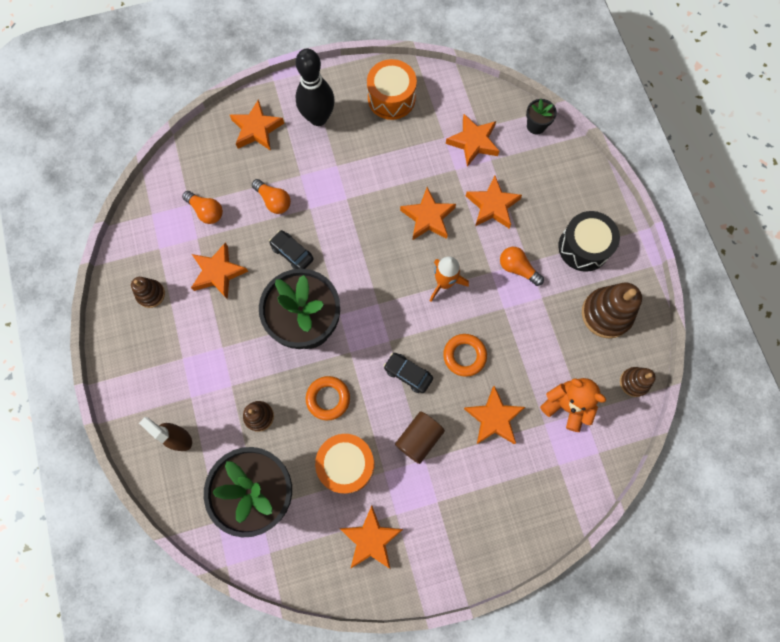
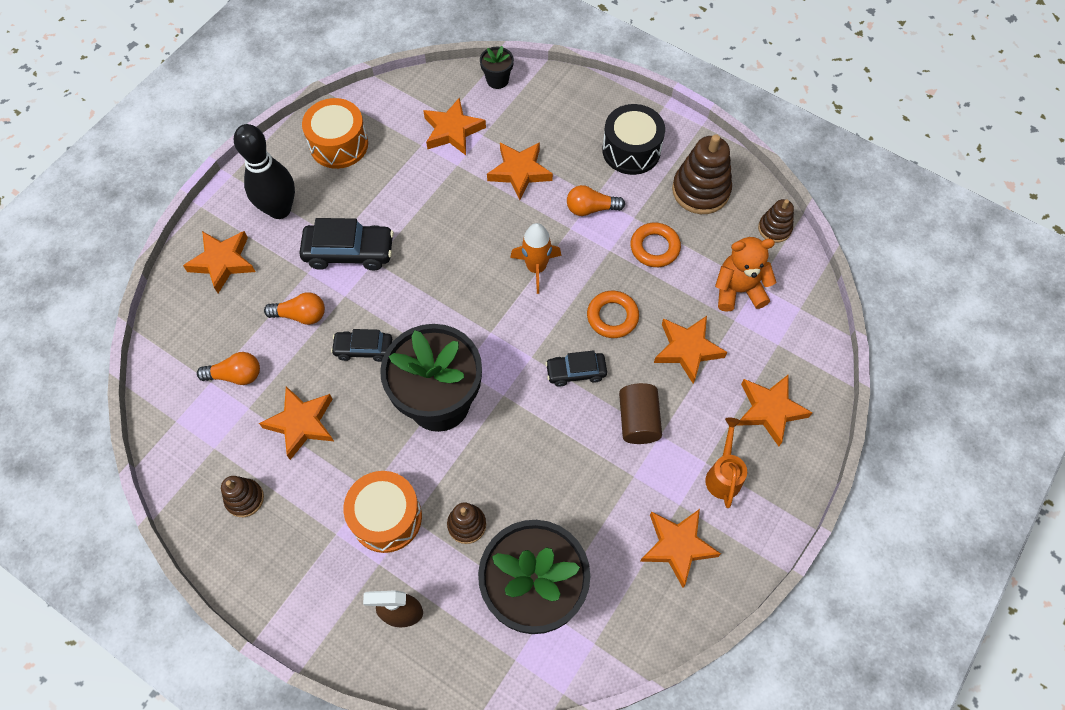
camera: 40 degrees left, 10 degrees down
(328, 398) = (520, 453): orange ring -> orange ring (654, 247)
(336, 180) = (349, 252): none -> black car
(346, 464) = (593, 499): orange drum -> orange drum (386, 517)
(428, 217) = (469, 223): orange star -> orange star (770, 410)
(441, 520) = (723, 475): none -> orange watering can

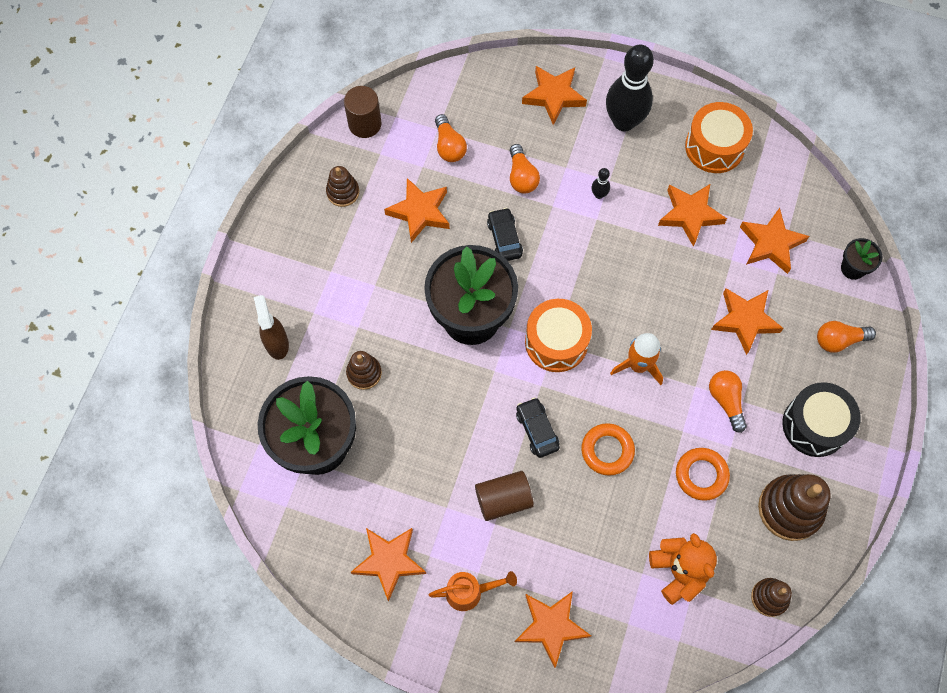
camera: 75 degrees right, 5 degrees up
(170, 455) = (365, 124): none -> brown cylinder
(349, 252) = (599, 195): black car -> black bowling pin
(386, 517) = (354, 306): orange drum -> orange drum (556, 342)
(560, 110) = (839, 340): none -> orange light bulb
(687, 350) = (593, 532): orange star -> orange star (690, 215)

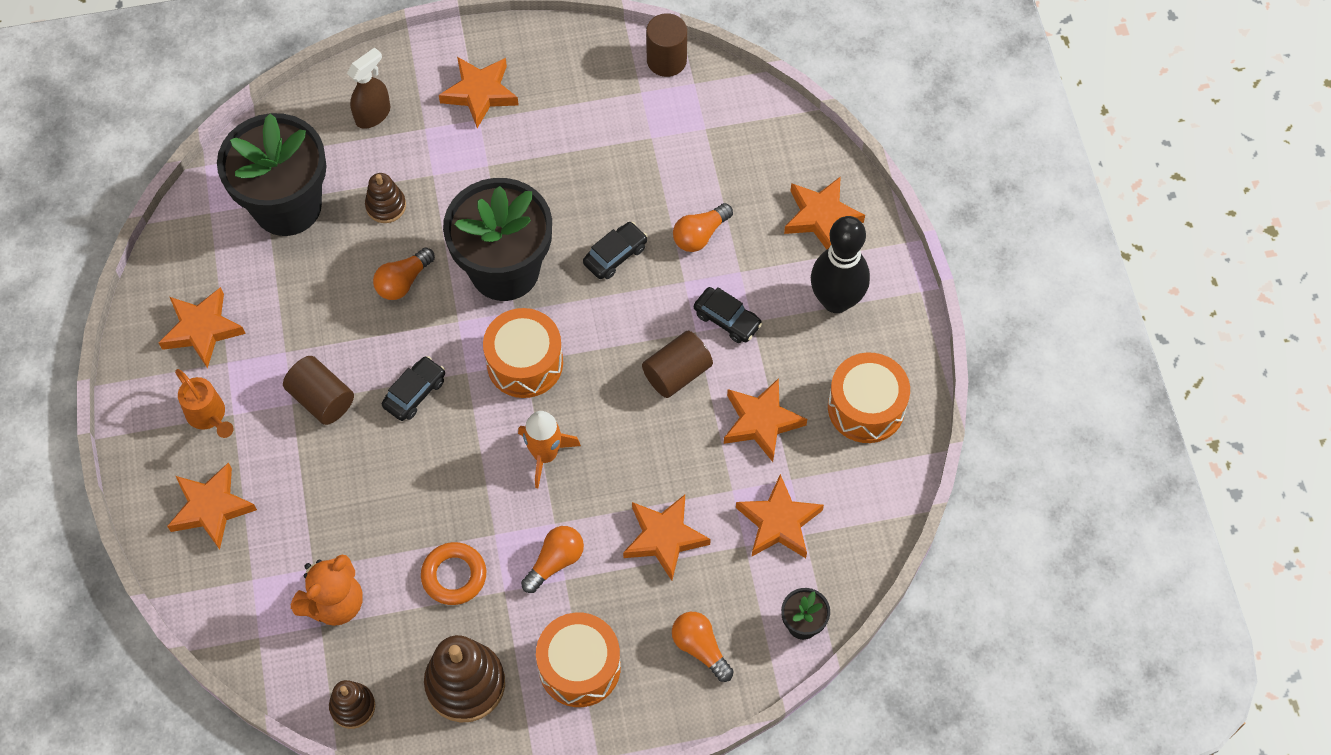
camera: 60 degrees right, 5 degrees down
(343, 192) = (574, 83): brown stacking toy -> none
(420, 212) = (596, 162): orange star -> orange star (480, 93)
(449, 146) = (691, 149): orange light bulb -> orange light bulb (403, 281)
(599, 195) = (727, 319): black bowling pin -> black car
(607, 450) = (430, 470): orange ring -> none
(622, 247) = (677, 373): none -> brown cylinder
(814, 425) = (579, 667): black drum -> orange drum

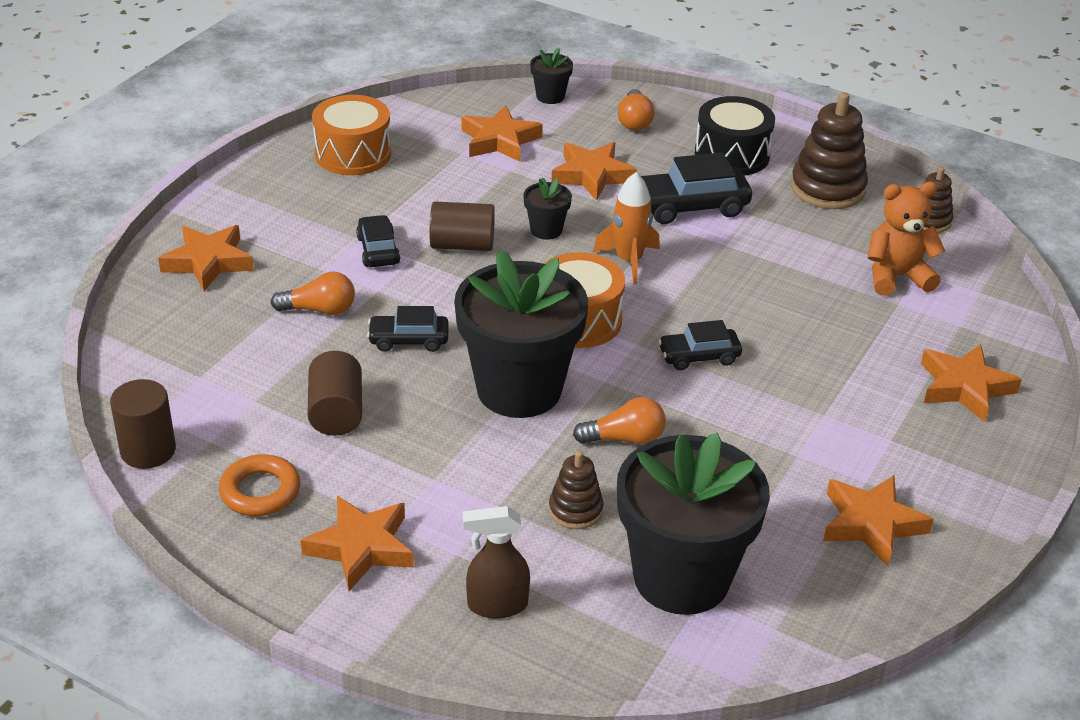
camera: 140 degrees left, 25 degrees down
(209, 416) = (917, 451): orange watering can -> none
(321, 399) = (792, 401): brown cylinder -> brown cylinder (336, 412)
(454, 576) = (779, 240): orange ring -> orange ring (260, 491)
(555, 562) = (690, 206): orange light bulb -> black car
(579, 667) = (732, 155): orange drum -> black drum
(635, 440) = (546, 230): none -> black flower pot
(761, 422) = (438, 188): orange star -> none
(836, 300) = (280, 213): black bowling pin -> none

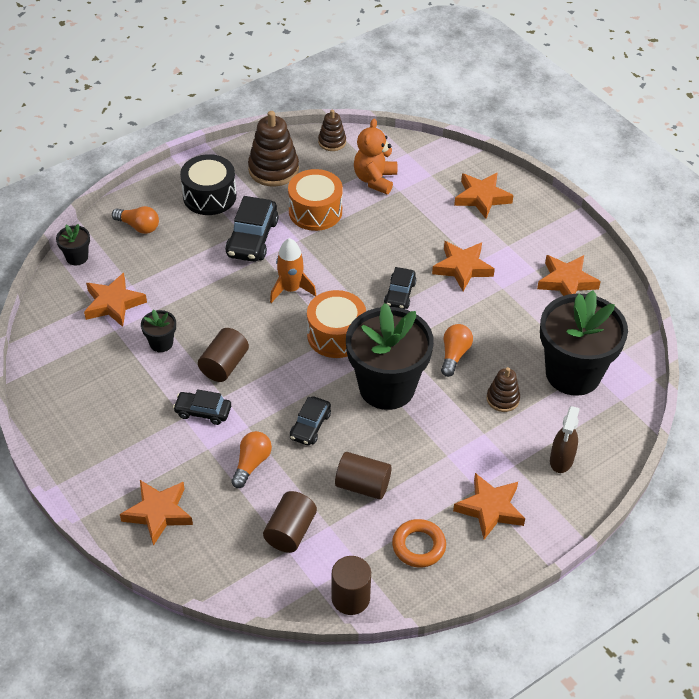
camera: 65 degrees left, 10 degrees up
(230, 370) = (290, 531): none -> brown cylinder
(353, 154) = (75, 390): orange drum -> orange drum (315, 211)
(546, 230) = (234, 317): black flower pot -> black flower pot (161, 343)
(592, 175) = (187, 271): orange star -> orange star (462, 268)

